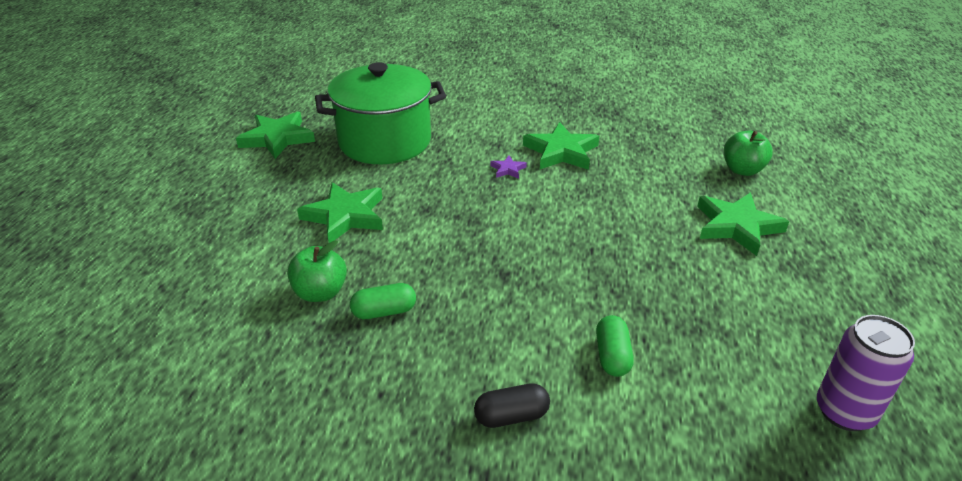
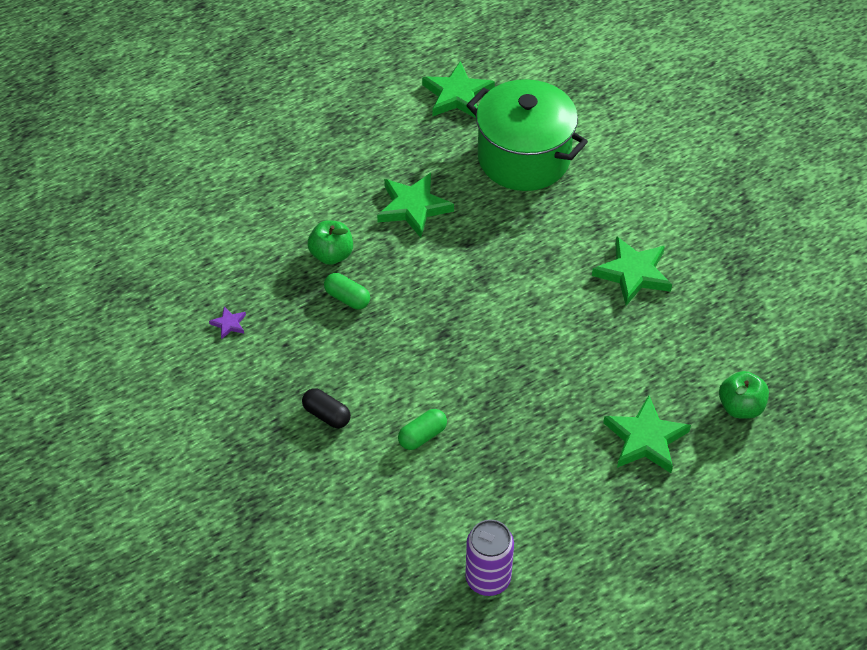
camera: 50 degrees right, 15 degrees up
(508, 169) = (569, 257): purple star -> purple star (229, 324)

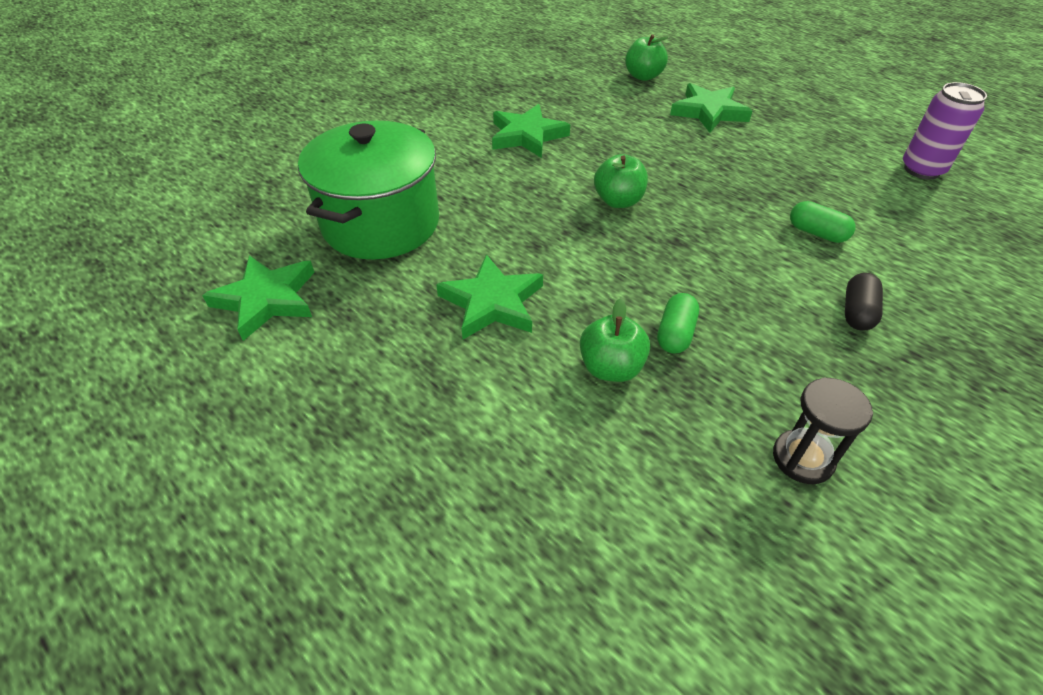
camera: 105 degrees left, 5 degrees down
(229, 324) = (803, 458): purple star -> black hourglass
(509, 312) = (618, 201): none -> green apple

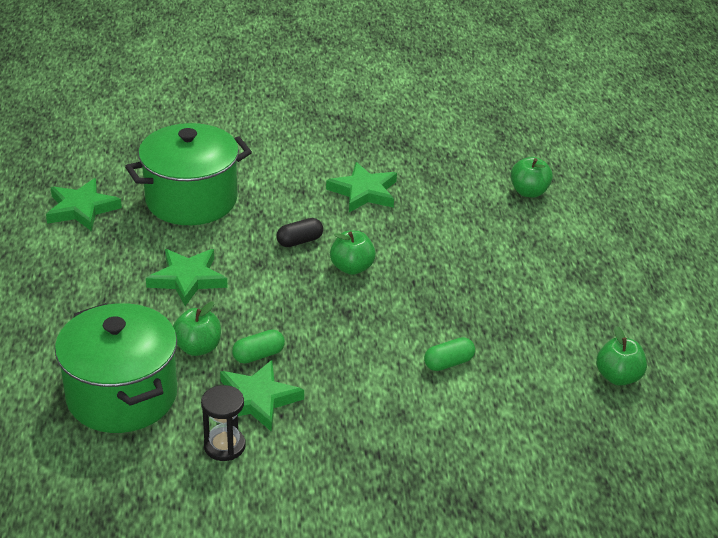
camera: 40 degrees right, 10 degrees down
(621, 487) = (122, 396): none -> green pot
(709, 112) = (530, 246): green star -> green star (257, 399)
(817, 233) = (448, 363): green capsule -> green capsule turned 75 degrees clockwise
(857, 312) = (384, 415): black capsule -> black capsule (299, 241)
(922, 169) = (618, 377): purple can -> green apple

